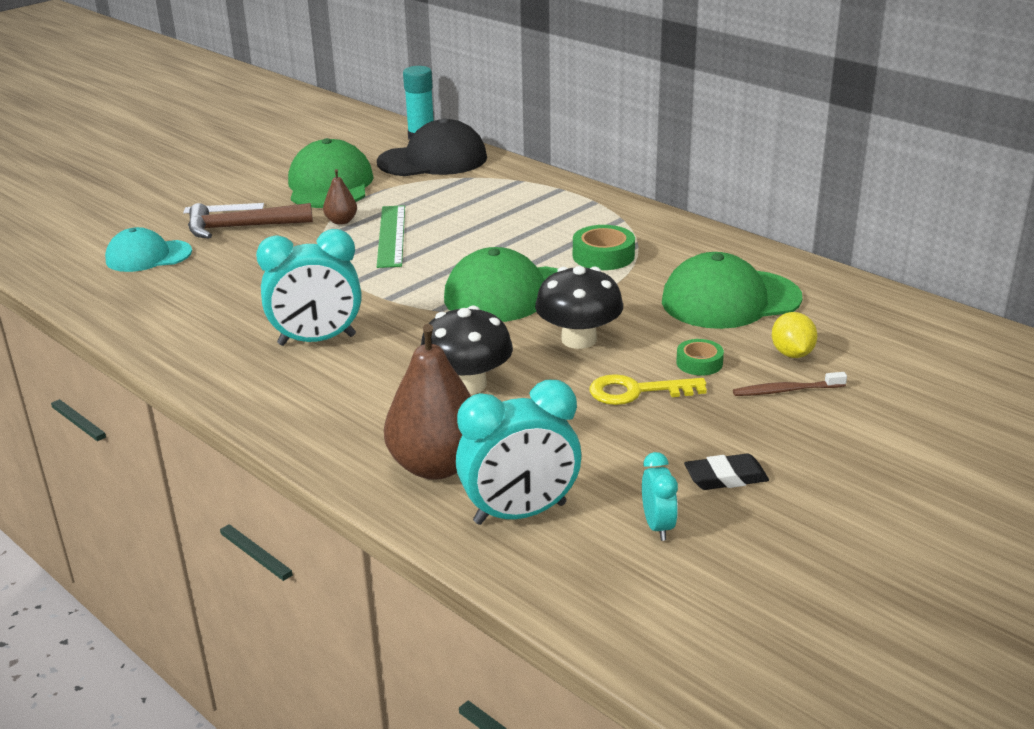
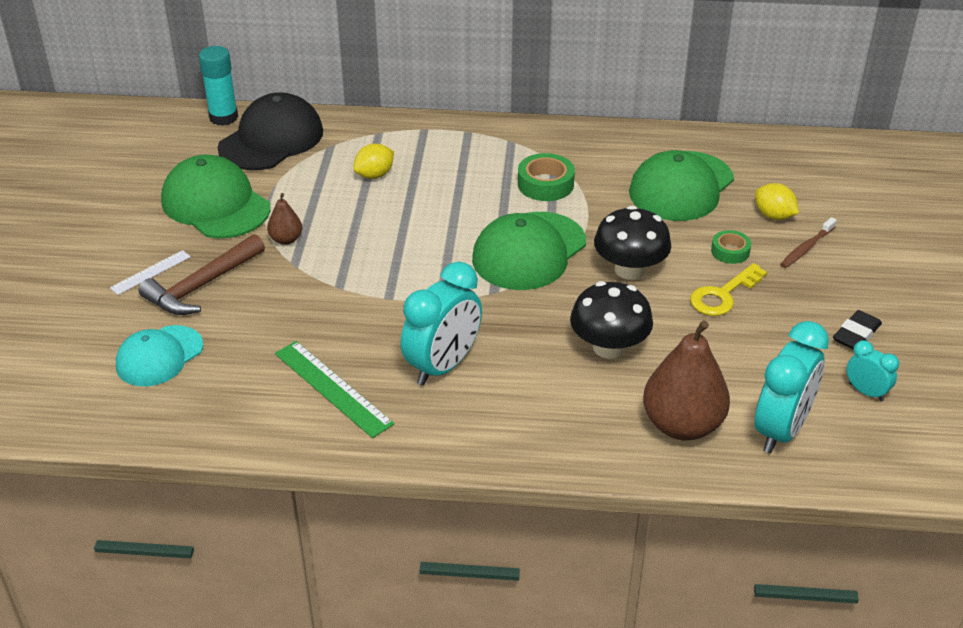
camera: 40 degrees left, 10 degrees up
(391, 236) = (352, 236): green ruler -> green ruler (332, 388)
(472, 204) = (374, 175): none -> yellow lemon

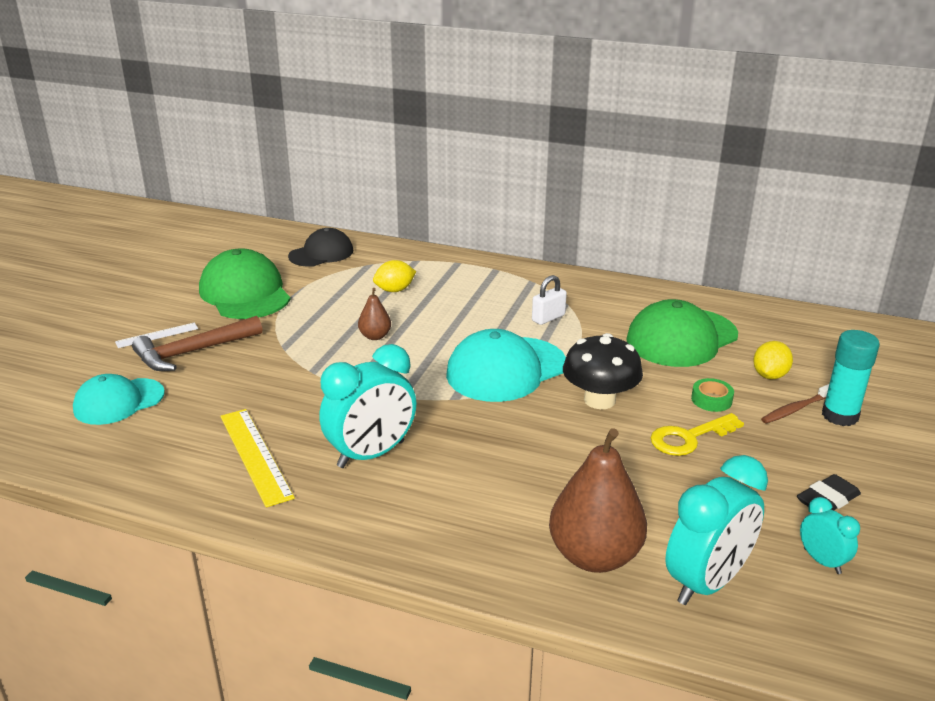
camera: 15 degrees right, 10 degrees down
(223, 117) = (291, 233): turquoise glue stick -> turquoise glue stick (840, 416)
(271, 139) = (321, 253): black cap -> black cap, size x0.65
(286, 239) = (288, 328): brown pear -> brown pear (375, 336)
(332, 388) = (255, 455): green ruler -> yellow ruler
(529, 251) = (506, 369): green cap -> turquoise cap
(545, 184) = (548, 318): green tape -> white padlock
(609, 347) = (547, 466): black mushroom -> none
(773, 216) = (769, 375): yellow lemon -> yellow lemon turned 60 degrees clockwise

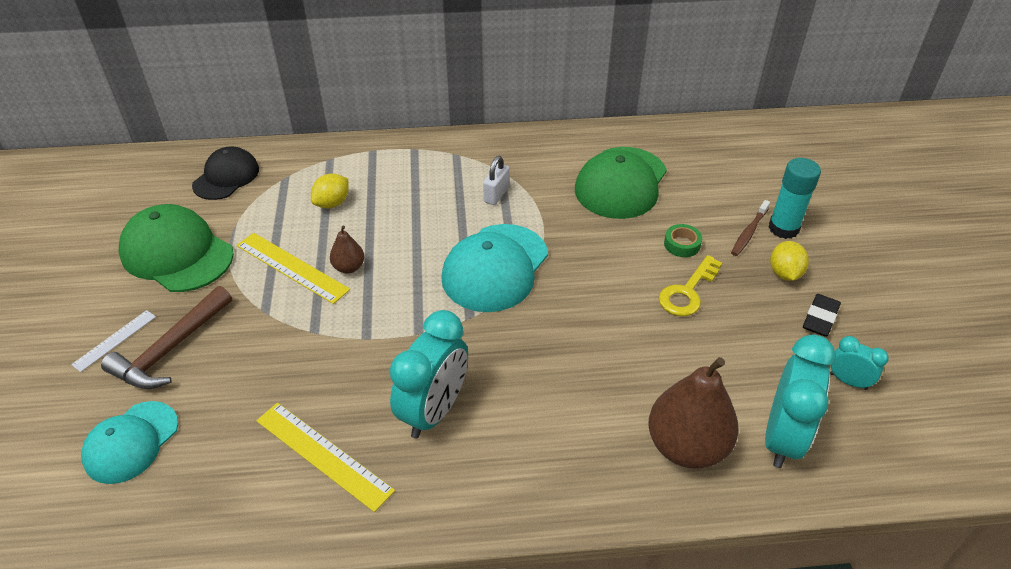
camera: 25 degrees left, 15 degrees up
(328, 324) = (292, 267): none -> yellow ruler
(599, 400) = (594, 275): black mushroom -> none
(769, 375) = (711, 203): yellow lemon -> yellow lemon (784, 273)

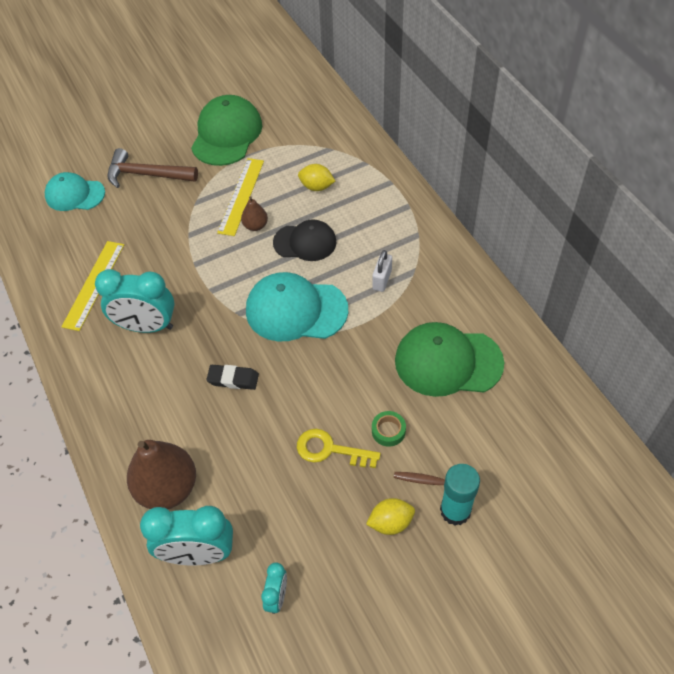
camera: 70 degrees right, 10 degrees up
(115, 340) = (143, 147): white ruler -> none
(226, 177) = (313, 118): black cap -> black cap (305, 242)
(496, 194) = (382, 280): white padlock -> white padlock turned 75 degrees counterclockwise
(820, 318) = (344, 562): black eraser -> black eraser (233, 379)

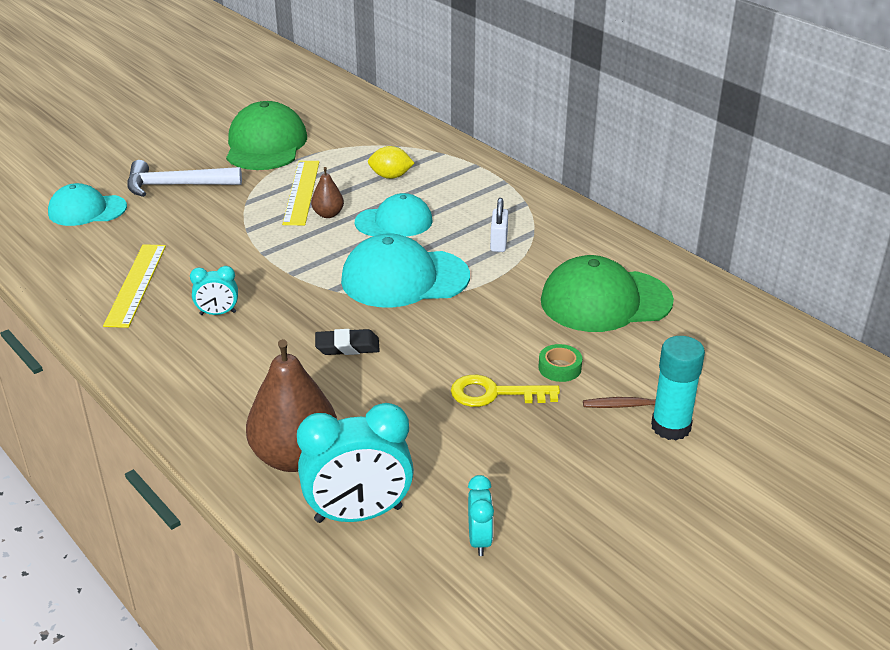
camera: 15 degrees left, 20 degrees down
(146, 175) = (176, 185): brown hammer -> white hammer
(146, 326) = (218, 313): turquoise clock -> turquoise clock, size x0.51
(305, 242) = (394, 222): black cap -> turquoise cap
(390, 523) = (597, 449): yellow lemon -> none

